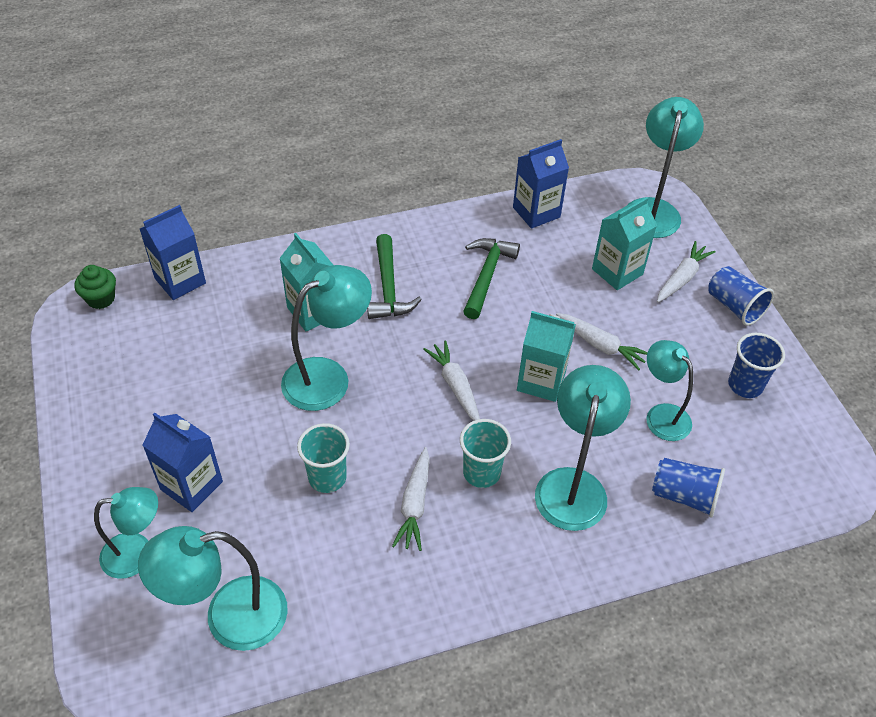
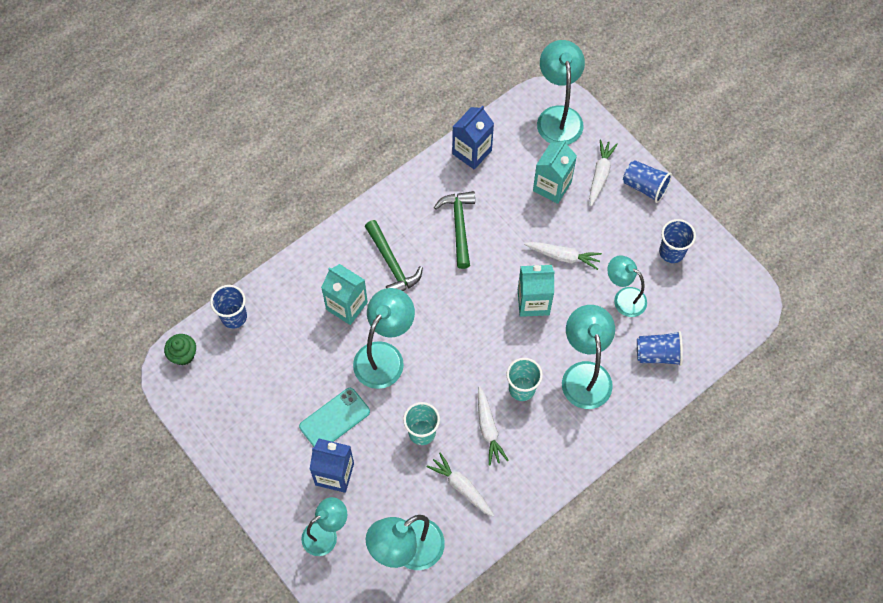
camera: 20 degrees left, 15 degrees up
(180, 281) = (234, 317): blue carton -> blue cup
(229, 423) = (334, 419): none -> turquoise phone
(455, 386) = (476, 329): white carrot -> white carrot (461, 487)

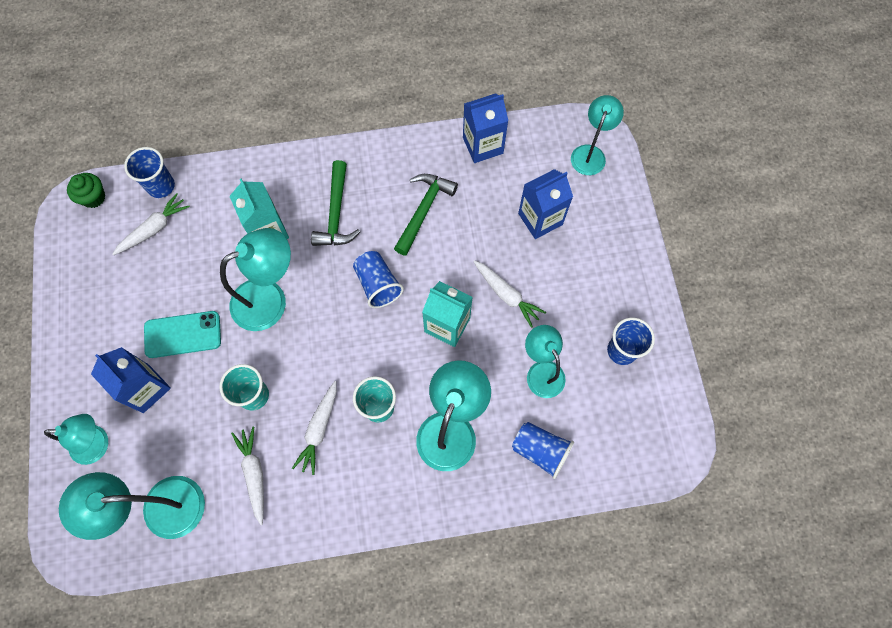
camera: 30 degrees right, 5 degrees up
(552, 186) = (540, 219): turquoise carton -> blue carton
(558, 116) = (590, 153): turquoise lamp -> turquoise lamp, size x0.67
(600, 175) = (596, 232): white carrot -> white carrot (154, 229)
(645, 187) = (635, 268): blue cup -> blue cup (378, 284)

